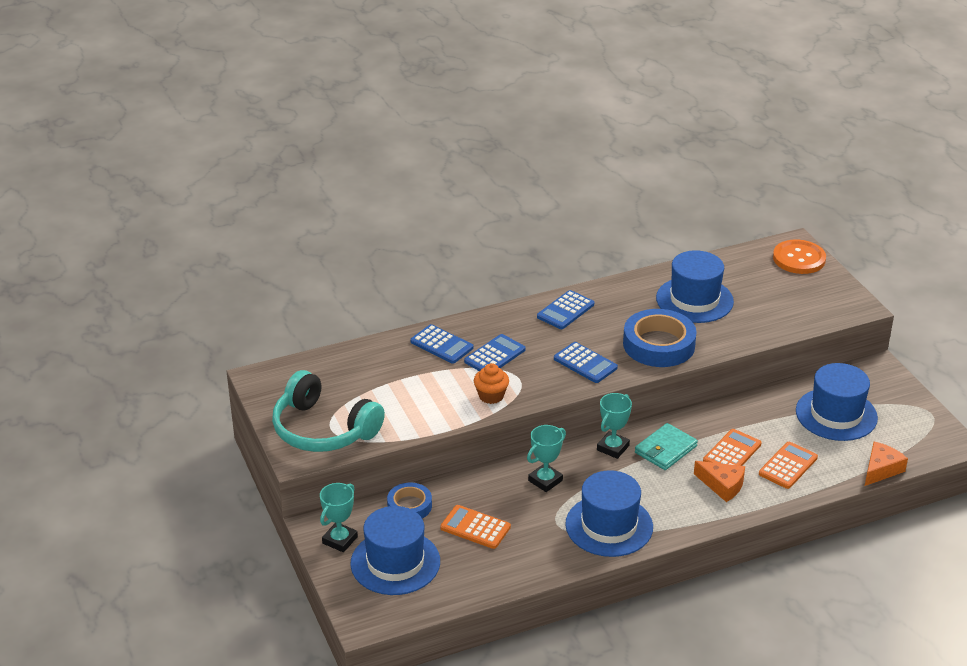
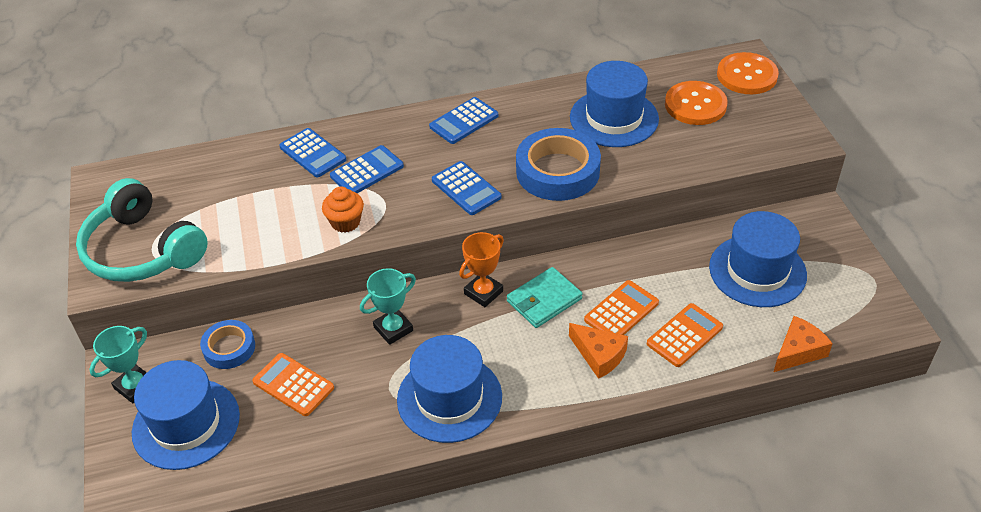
camera: 10 degrees right, 10 degrees up
(613, 448) = (483, 292): turquoise trophy -> orange trophy
(761, 285) = (695, 105): none -> orange button

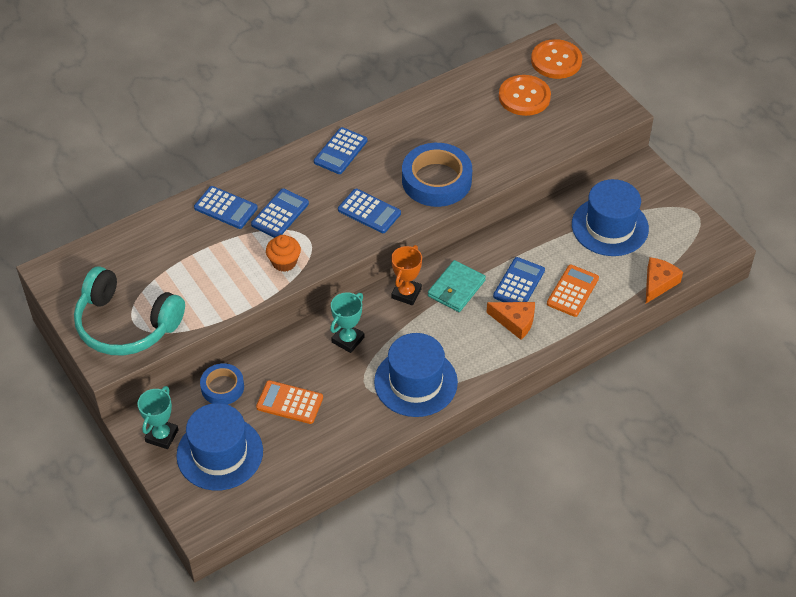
camera: 20 degrees left, 5 degrees up
(614, 118) = (463, 122): blue hat -> none
(621, 311) = (519, 283): orange calculator -> blue calculator

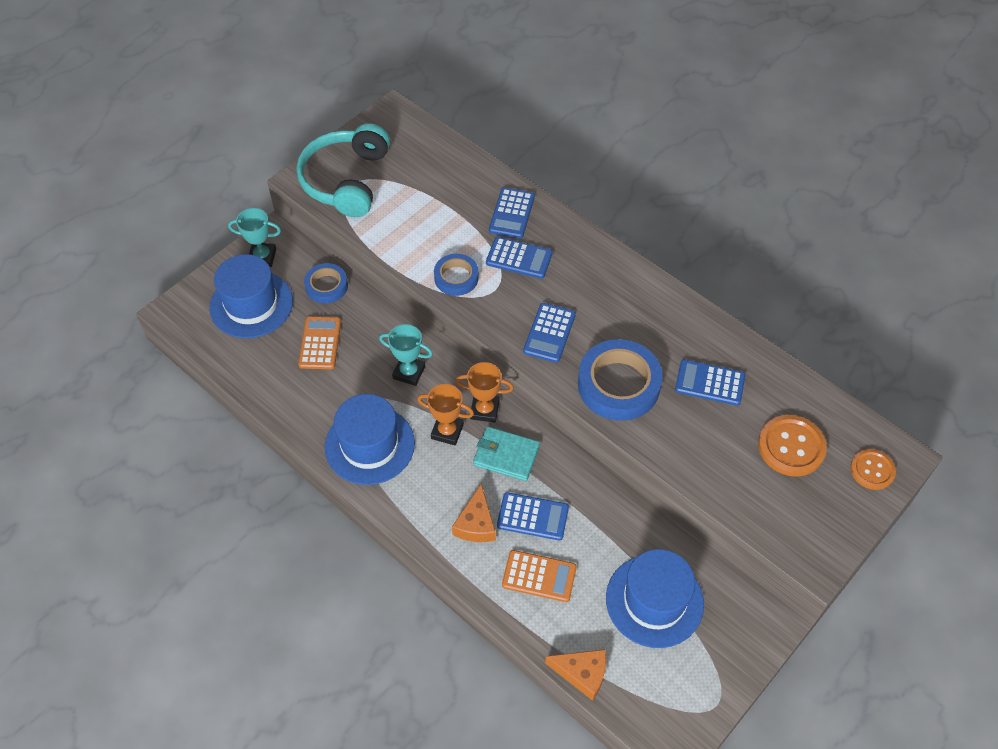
camera: 75 degrees right, 5 degrees up
(284, 262) = (456, 278): orange cupcake -> blue tape
(340, 151) = (626, 287): blue calculator -> blue calculator (709, 383)
(419, 324) = (447, 431): none -> orange trophy
(556, 61) = (872, 470): orange button -> orange button, size x0.65

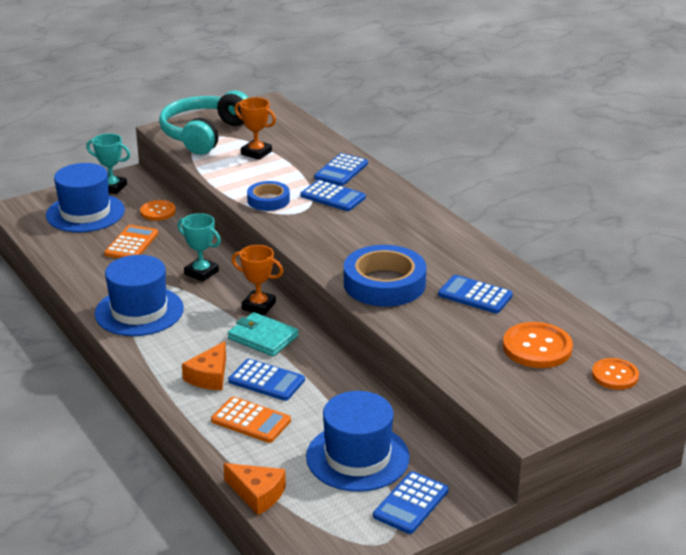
camera: 15 degrees right, 25 degrees down
(326, 286) = (158, 211): blue tape -> orange button
(447, 431) = (216, 314): orange trophy -> orange trophy (256, 153)
(549, 333) = (336, 243): blue calculator -> blue calculator (411, 503)

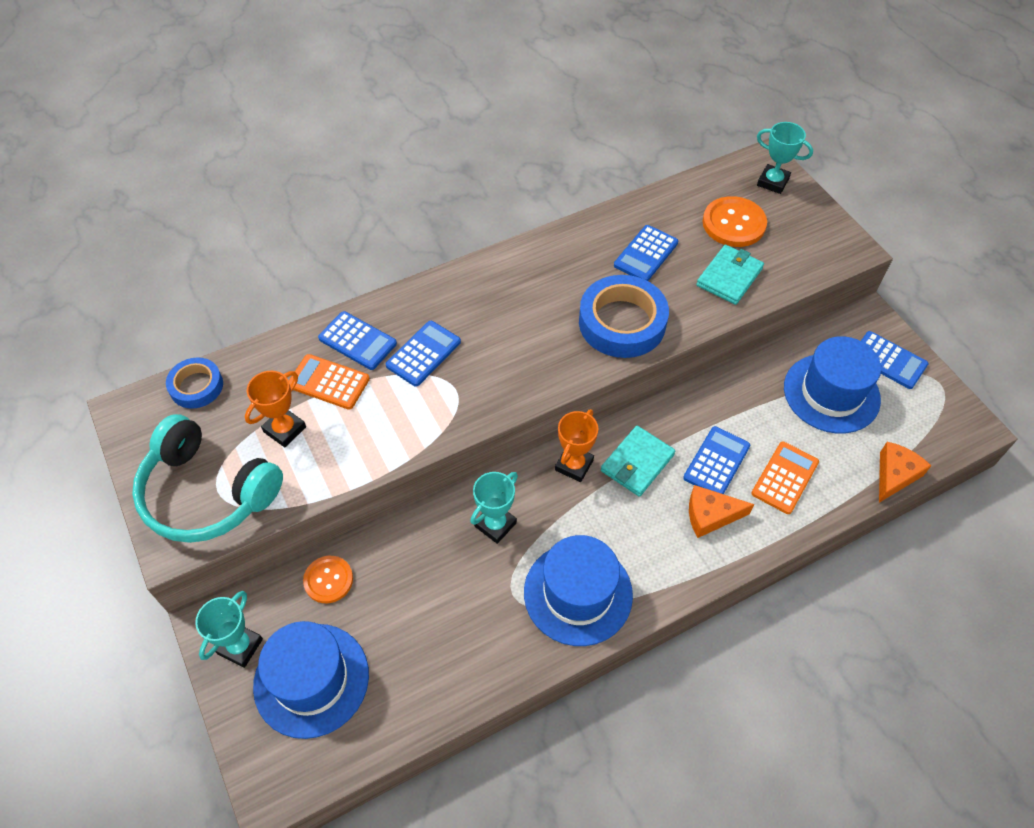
camera: 85 degrees left, 25 degrees up
(131, 244) = (412, 610): orange calculator -> orange calculator (328, 382)
(209, 376) = (710, 515): orange cheese -> orange cheese turned 150 degrees clockwise
(268, 200) = (421, 420): blue tape -> blue tape (196, 386)
(458, 343) = (729, 277): none -> turquoise wallet
(615, 375) = (773, 182): orange button -> turquoise trophy

